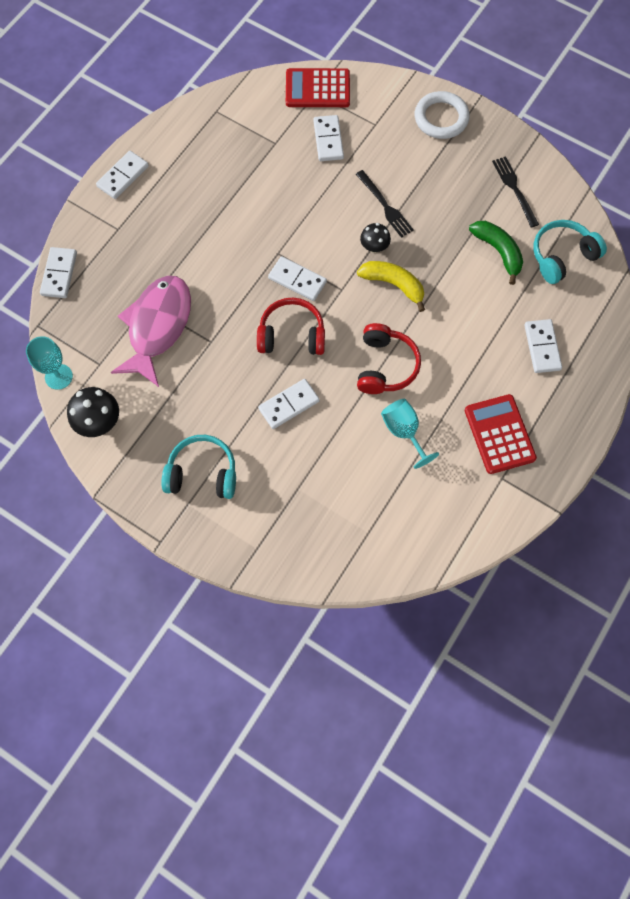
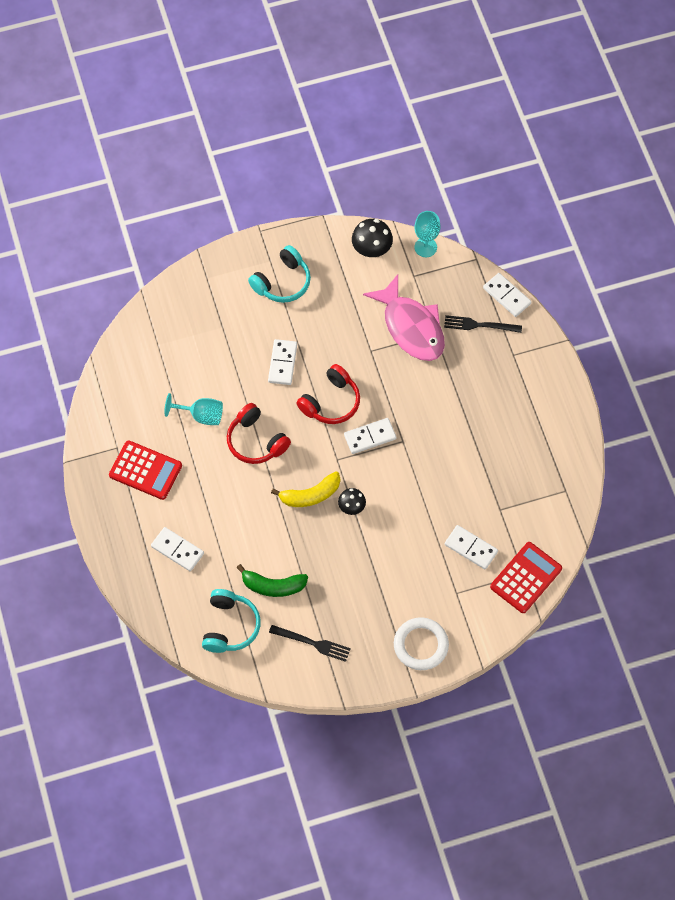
camera: 130 degrees right, 5 degrees down
(123, 176) = (557, 387): white domino -> none
(385, 206) = (378, 541): black fork -> black fork (478, 325)

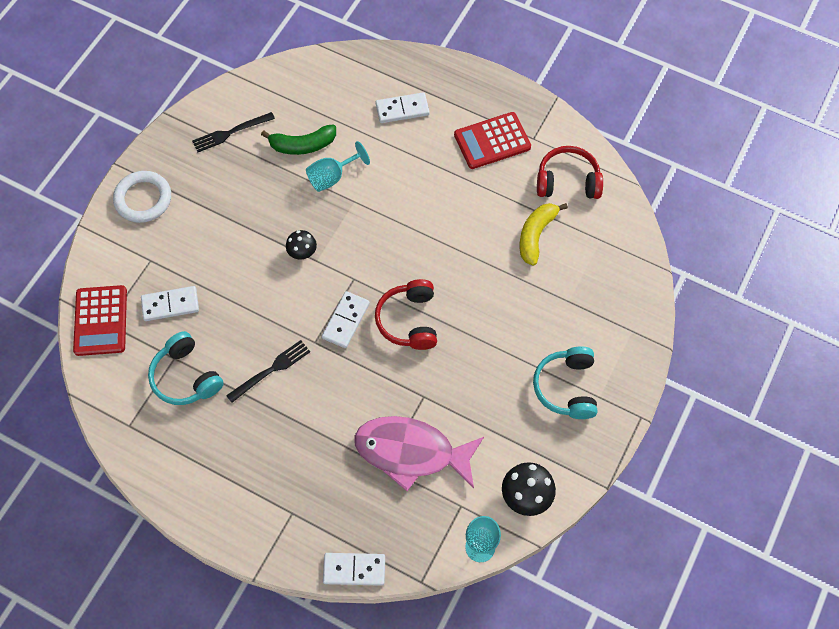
camera: 135 degrees right, 0 degrees up
(201, 415) = (499, 216): turquoise goblet -> turquoise goblet (332, 177)
(230, 626) = (305, 94): turquoise headphones -> turquoise headphones (186, 377)
(256, 441) = (434, 235): red headphones -> red headphones (567, 181)
(273, 586) = (303, 145): green banana -> green banana turned 150 degrees counterclockwise
(282, 363) = (485, 316): white domino -> none
(310, 495) = (345, 233): yellow banana -> yellow banana (536, 235)
(478, 325) = (352, 513): black fork -> black fork (272, 369)

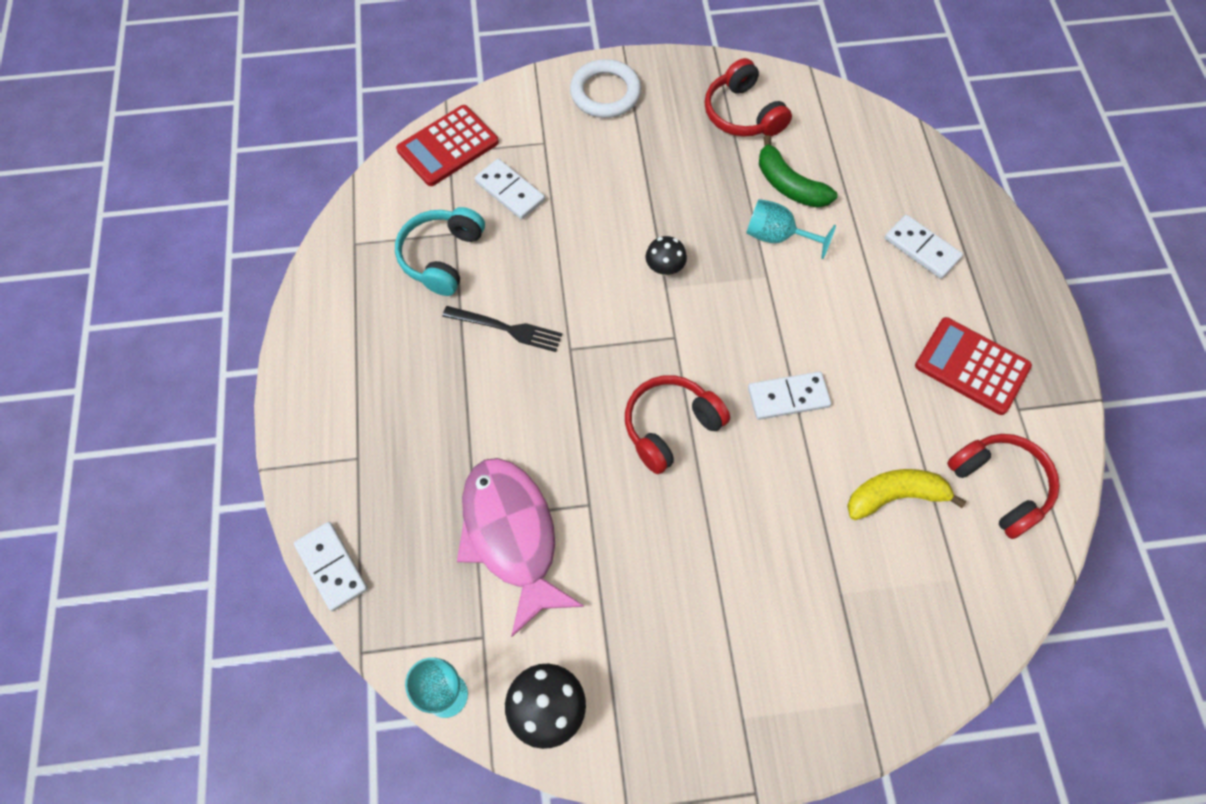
camera: 55 degrees right, 0 degrees up
(230, 133) = (743, 114): black fork -> red headphones
(346, 321) = (619, 363): white domino -> white domino (788, 397)
(566, 387) = (724, 667): turquoise headphones -> none

